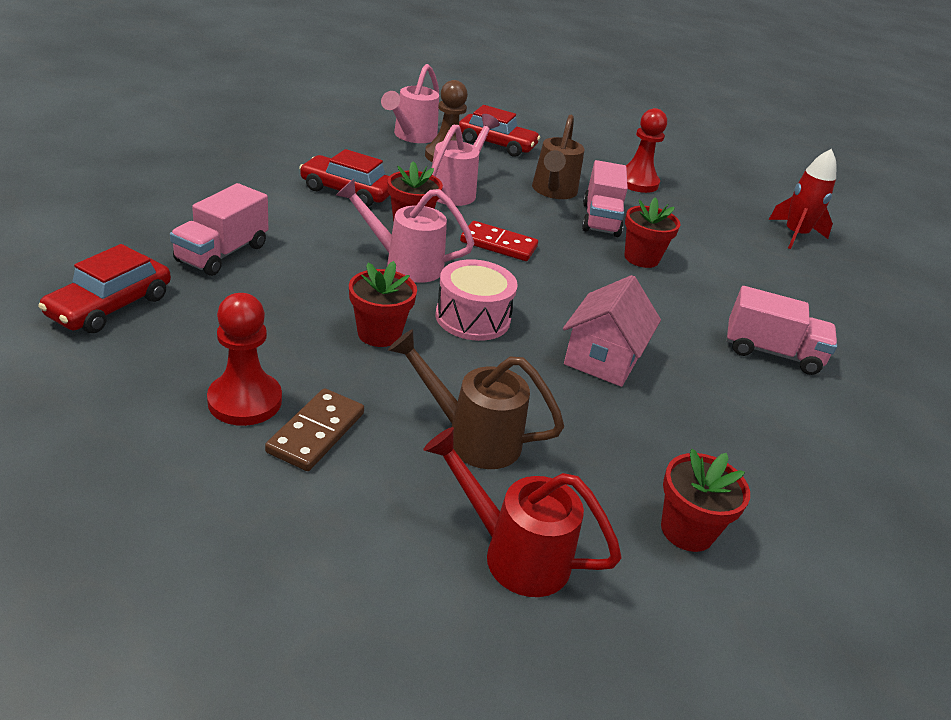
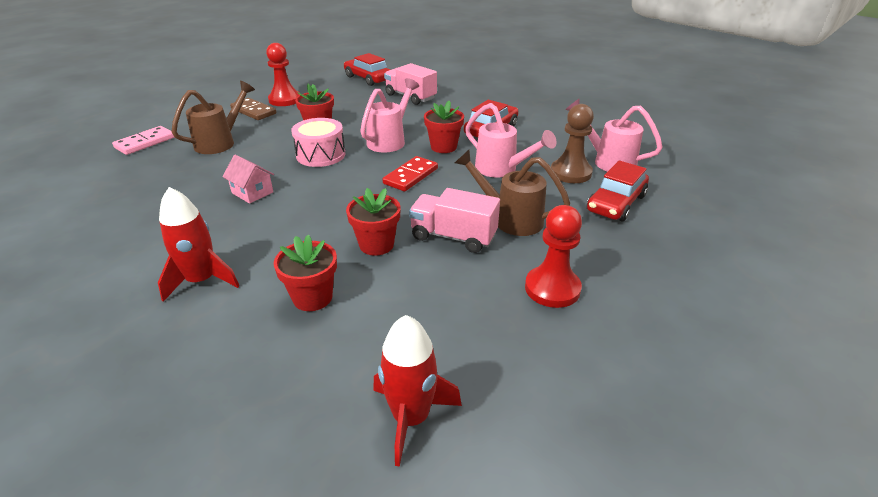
camera: 110 degrees right, 0 degrees up
(513, 553) = (145, 142): red watering can -> pink domino
(603, 358) = (252, 192): pink house -> pink house, size x0.66
(687, 530) = (102, 188): red flower pot -> red flower pot (312, 297)
(771, 352) = (201, 281): pink truck -> red rocket

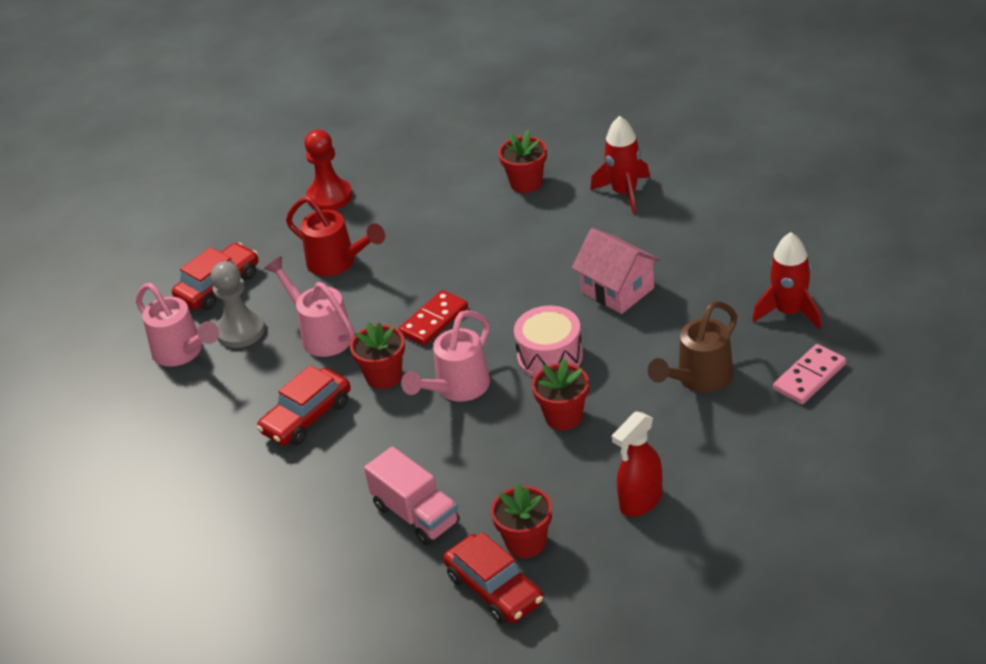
camera: 170 degrees left, 5 degrees up
(252, 192) = (617, 290): pink house -> pink house, size x1.52
(253, 111) = (682, 463): brown domino -> none
(285, 100) = (640, 501): red pawn -> red spray bottle
(376, 245) = (474, 230): red flower pot -> red flower pot (526, 542)
(411, 417) = (452, 119): red rocket -> red rocket (789, 312)
(453, 237) = (400, 241): pink truck -> none
(510, 219) = (338, 263): brown watering can -> red watering can
(570, 173) = (240, 331): brown pawn -> grey pawn

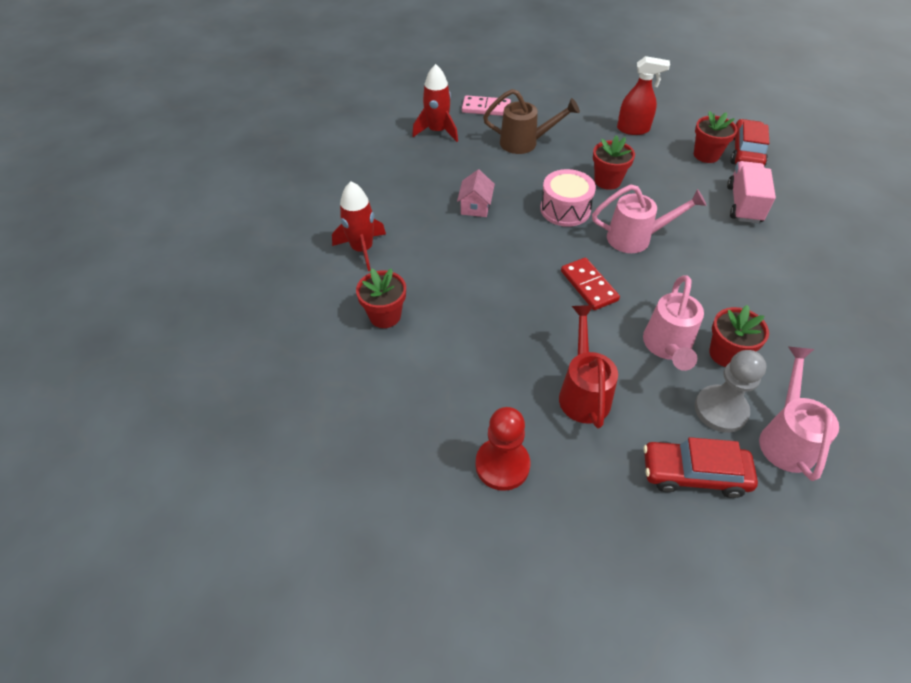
camera: 130 degrees left, 10 degrees up
(307, 417) = (744, 302): red car -> none
(384, 376) = (665, 282): red flower pot -> red flower pot (726, 354)
(433, 320) = (588, 286): red domino -> red domino turned 60 degrees clockwise
(617, 290) = (475, 206): pink house -> pink house, size x0.66

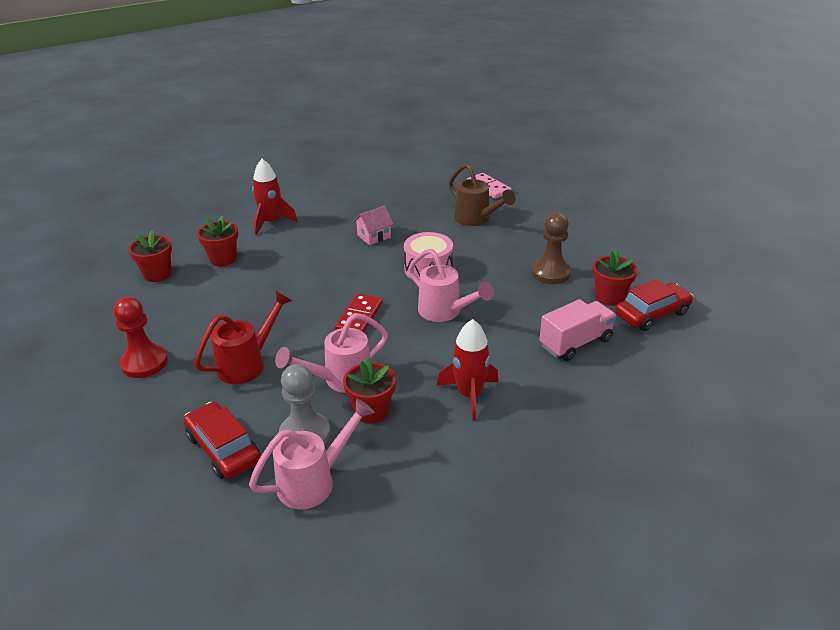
camera: 45 degrees right, 15 degrees down
(437, 131) = (430, 186): red rocket -> red rocket (469, 395)
(607, 181) = (492, 270): red flower pot -> red flower pot (157, 274)
(633, 129) = (578, 251): red spray bottle -> none
(645, 158) = (550, 273): none -> brown pawn

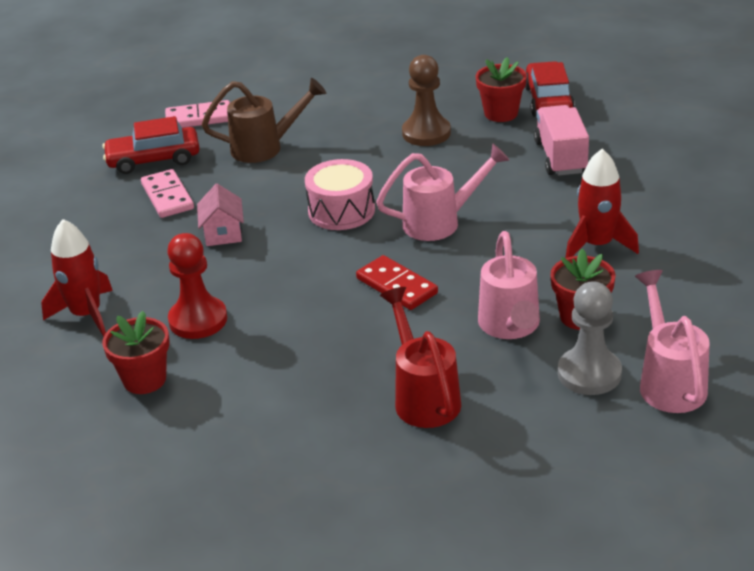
camera: 60 degrees left, 0 degrees up
(144, 363) = (348, 494): red pawn -> red pawn (198, 320)
(157, 274) = (121, 455): red flower pot -> none
(223, 449) = (576, 443): red car -> red car (154, 159)
(398, 207) = (167, 196): none -> pink domino

